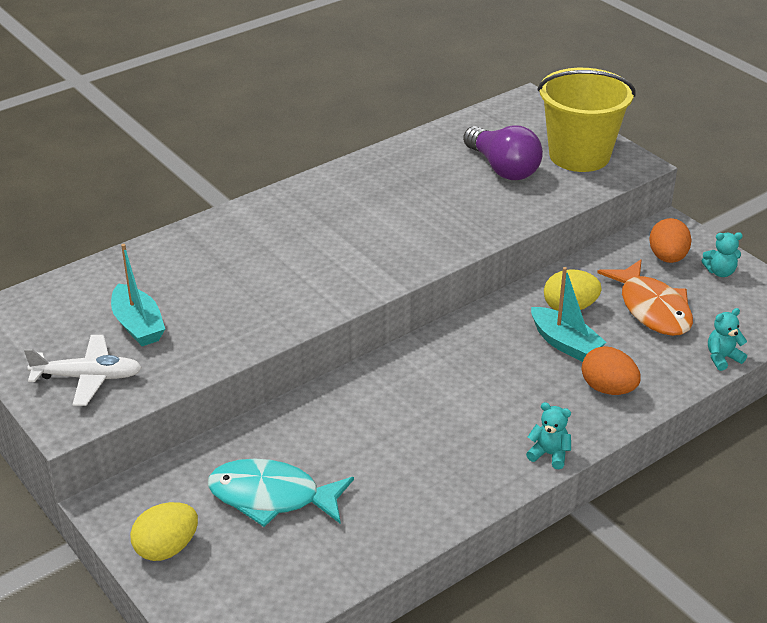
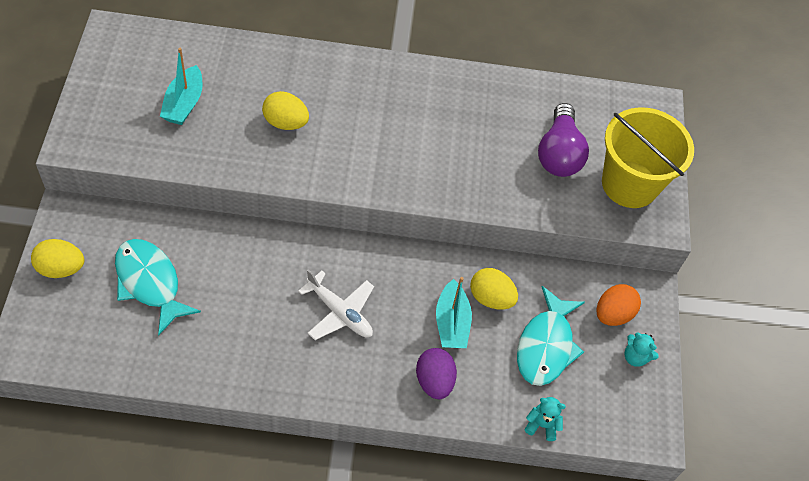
camera: 35 degrees right, 20 degrees up
(88, 377) = (116, 121): white plane -> white plane (340, 312)
(253, 281) = (285, 122): none -> yellow egg
(549, 454) = (336, 395): turquoise teddy bear -> none
(608, 389) = (434, 381): orange egg -> purple egg
(652, 308) = (546, 345): orange fish -> turquoise fish

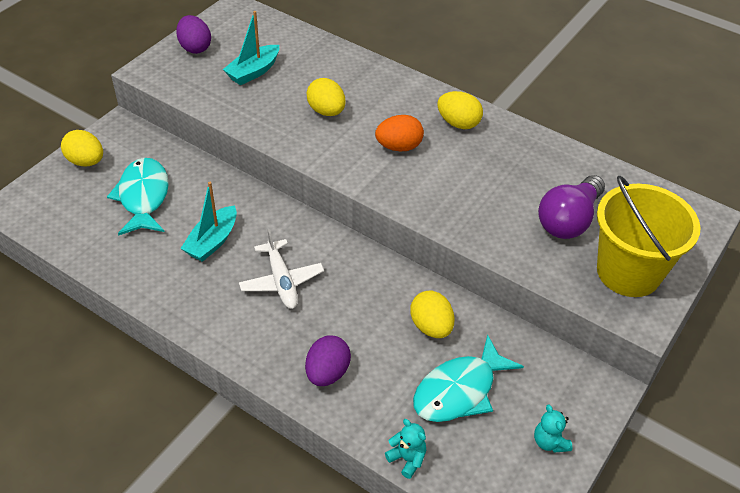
camera: 35 degrees right, 10 degrees down
(103, 97) = (195, 47): none -> purple egg
(412, 89) = (458, 123): none -> yellow egg
(451, 323) = (378, 332): turquoise boat -> turquoise boat (212, 241)
(613, 314) = (550, 392): orange egg -> orange egg (399, 147)

